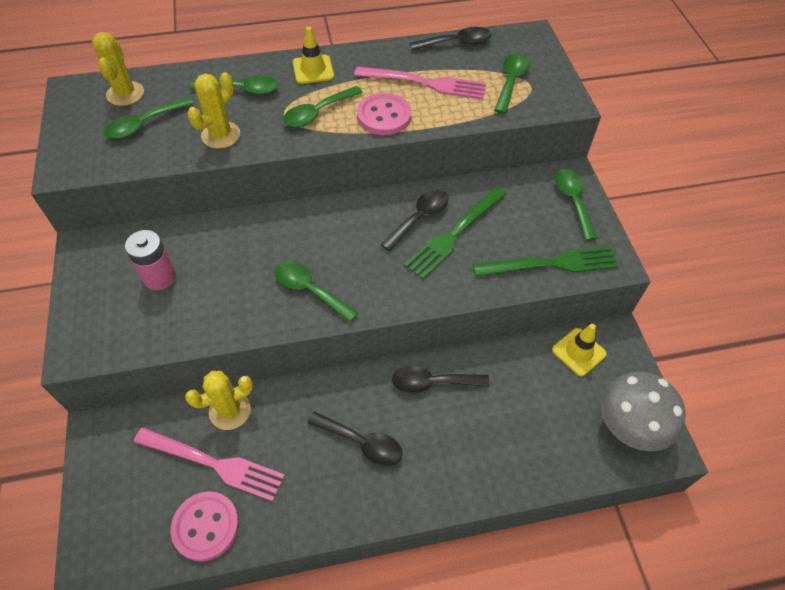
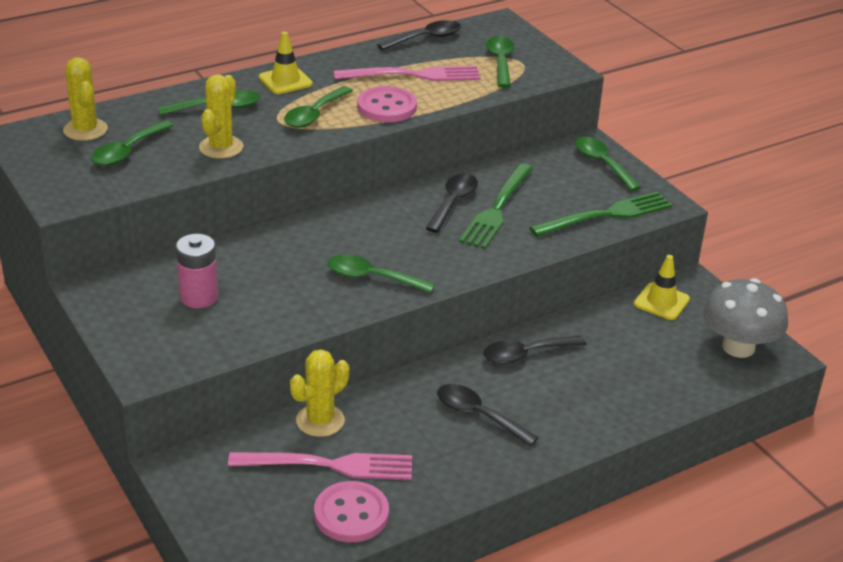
camera: 20 degrees left, 20 degrees down
(361, 442) = (478, 415): black spoon -> black spoon turned 150 degrees counterclockwise

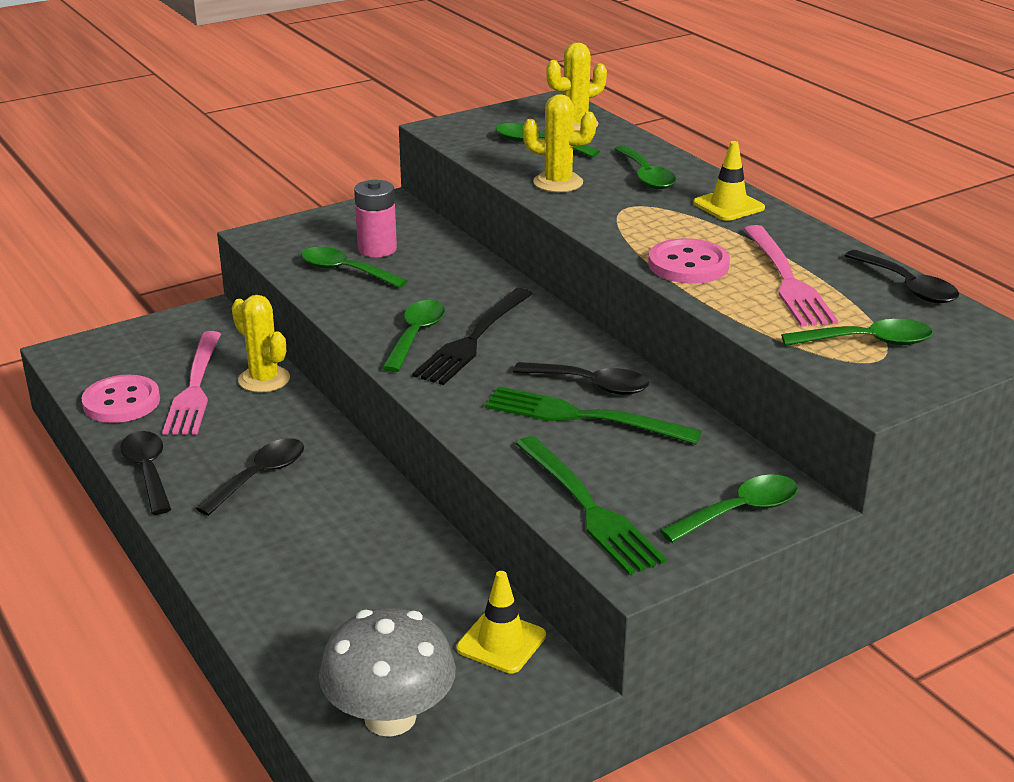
camera: 90 degrees right, 5 degrees down
(315, 114) = (651, 225): green spoon -> green spoon (345, 271)
(381, 250) = (473, 340): none -> black fork
(526, 354) = (373, 513): black spoon -> black spoon (148, 471)

